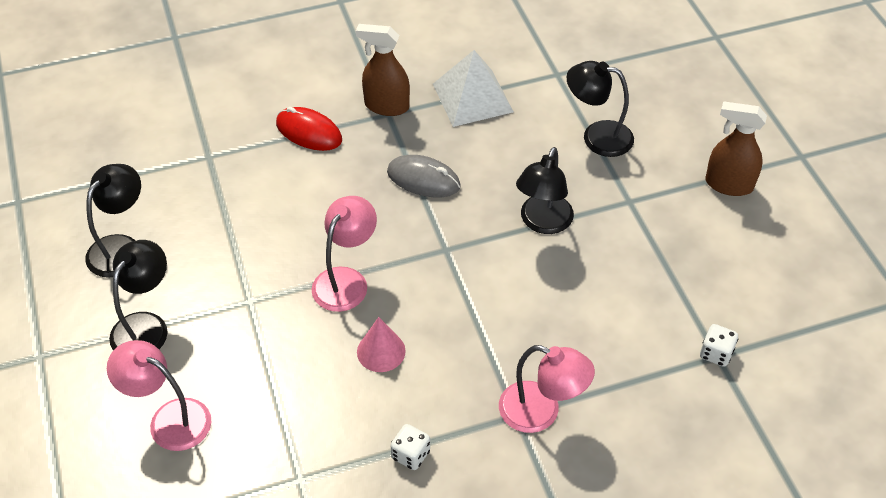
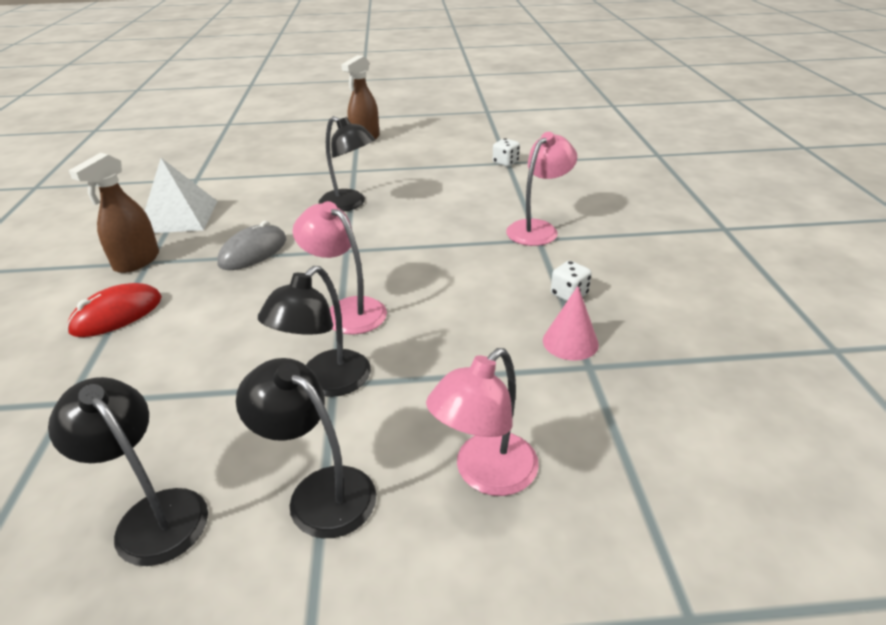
camera: 75 degrees left, 15 degrees down
(381, 351) = (446, 298): pink cone -> pink cone (570, 342)
(597, 136) = (279, 173): black lamp -> black lamp (326, 382)

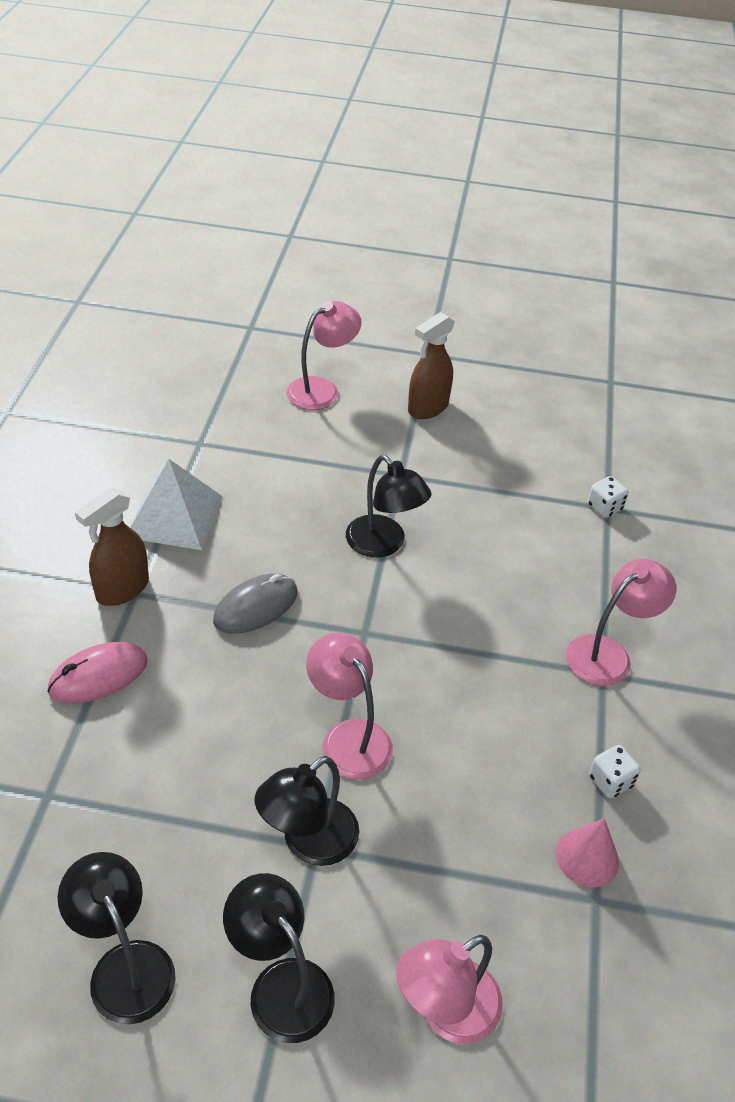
camera: 10 degrees right, 10 degrees up
(117, 314) = (98, 676): red mouse -> pink mouse
(286, 142) = (322, 389): none -> pink lamp

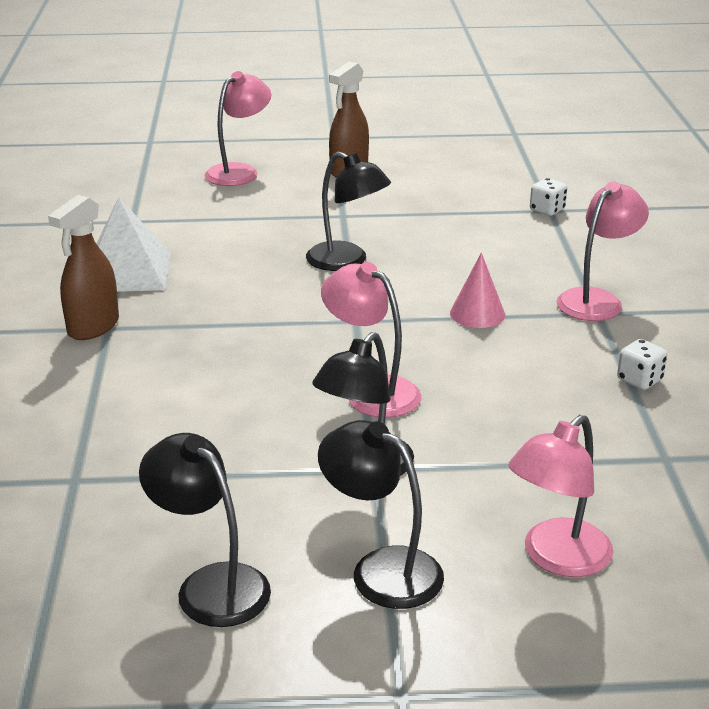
camera: 10 degrees left, 15 degrees down
(98, 676) = (93, 389): pink mouse -> none
(255, 607) = (237, 319): grey mouse -> none
(587, 857) = (643, 432): pink cone -> pink cone (477, 313)

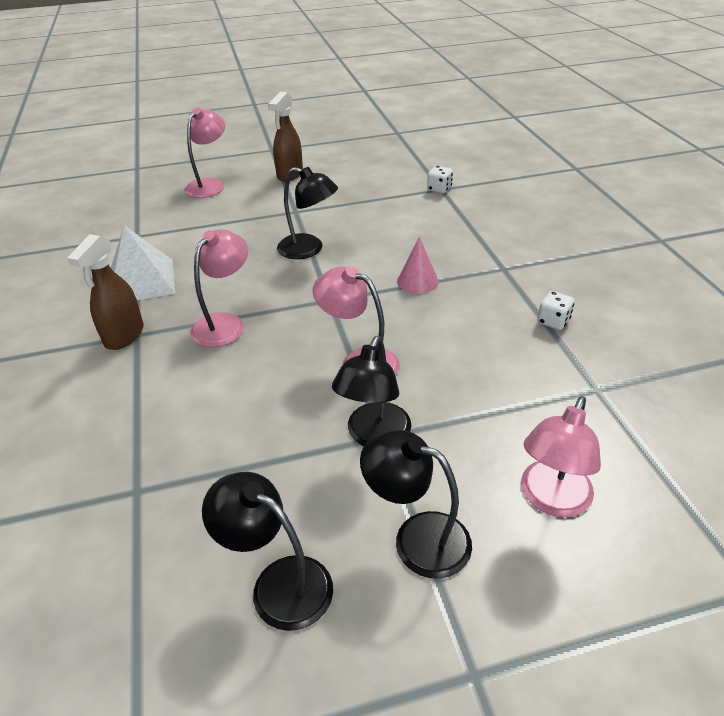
camera: 10 degrees left, 10 degrees up
(596, 300) = (498, 257): pink lamp -> pink lamp (225, 323)

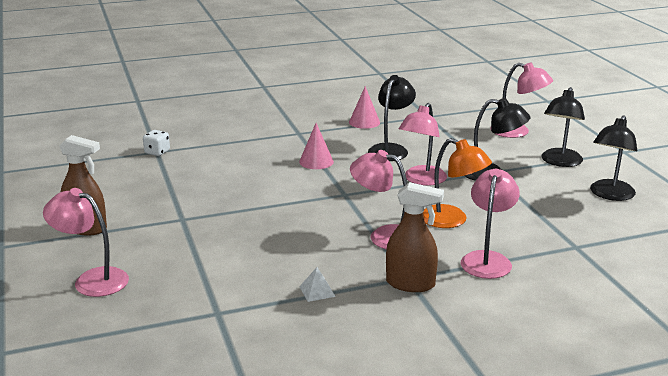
camera: 95 degrees left, 15 degrees down
(141, 281) = (317, 291): white pyramid -> white pyramid, size x0.41
(144, 398) = (487, 259): none -> pink lamp
(244, 379) = (452, 220): none -> orange lamp
(309, 249) = (262, 207): black lamp -> black lamp (391, 149)
(553, 321) = (364, 122): white dice -> pink cone

